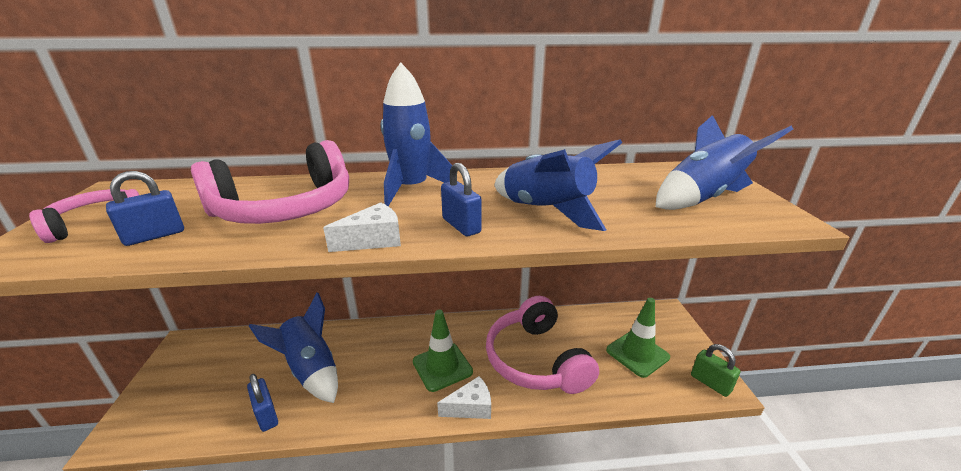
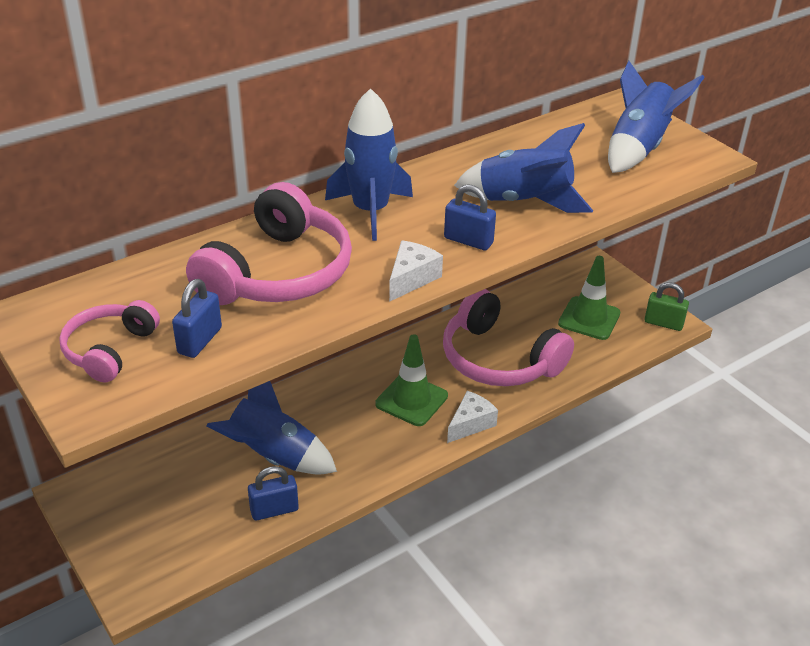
camera: 30 degrees left, 10 degrees up
(266, 415) = (274, 510): blue padlock -> blue padlock turned 45 degrees counterclockwise

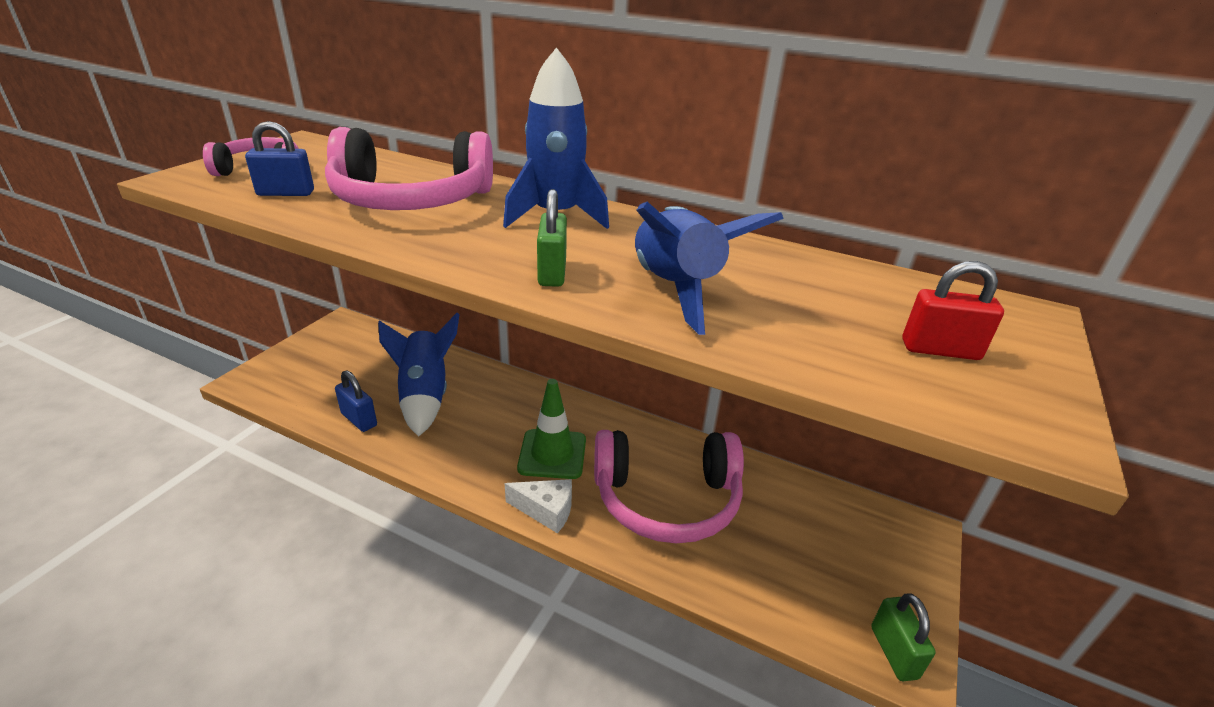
camera: 60 degrees right, 5 degrees down
(411, 278) = (447, 257): white cheese -> none
(468, 241) = (552, 272): blue padlock -> green padlock
(499, 359) = (666, 499): pink headphones -> pink headphones turned 105 degrees counterclockwise
(589, 318) = (815, 560): green traffic cone -> none
(639, 148) = (940, 350): blue rocket -> red padlock

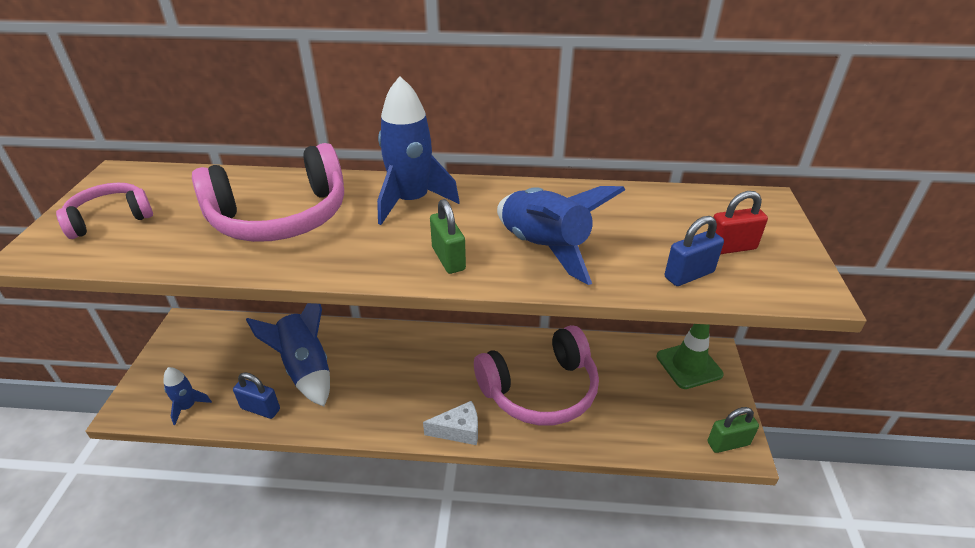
camera: 20 degrees left, 5 degrees up
(286, 193) = (160, 240): blue padlock -> blue padlock (689, 275)
(296, 396) = (188, 407): none -> blue rocket
(552, 454) = (439, 384): green traffic cone -> green traffic cone (689, 365)
(893, 652) = (728, 443): green padlock -> green padlock turned 75 degrees counterclockwise

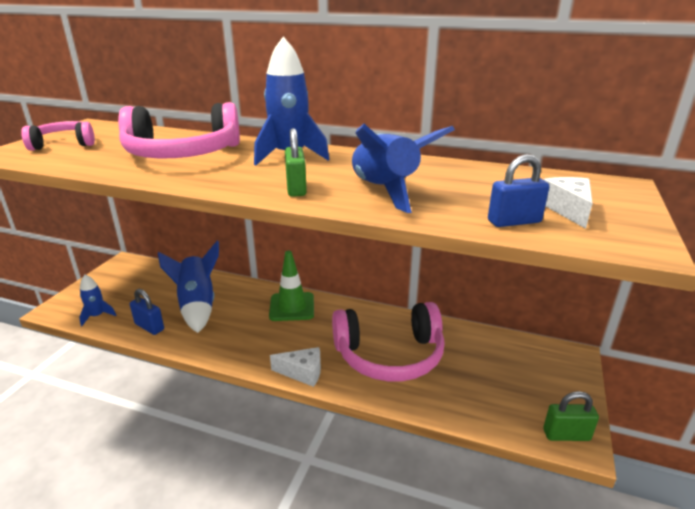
camera: 15 degrees right, 10 degrees down
(689, 365) = (544, 361): green traffic cone -> green traffic cone (292, 307)
(730, 247) = (568, 209): red padlock -> white cheese

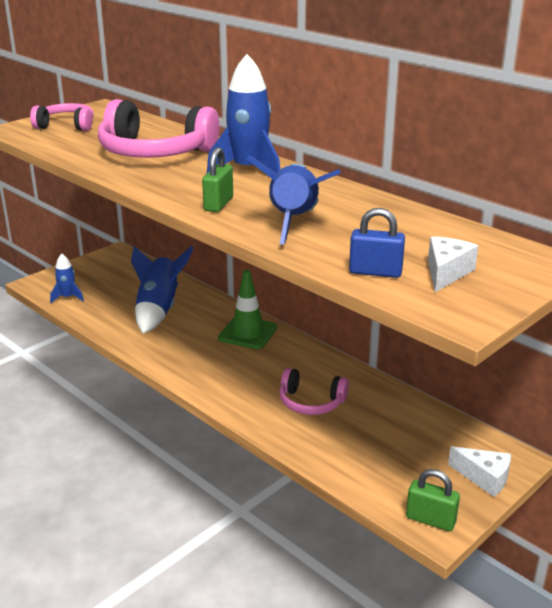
camera: 25 degrees right, 0 degrees up
(149, 327) = (106, 318): blue padlock -> none
(302, 373) = (215, 393): white cheese -> white cheese (484, 478)
(389, 355) = (311, 402): pink headphones -> pink headphones, size x0.56

